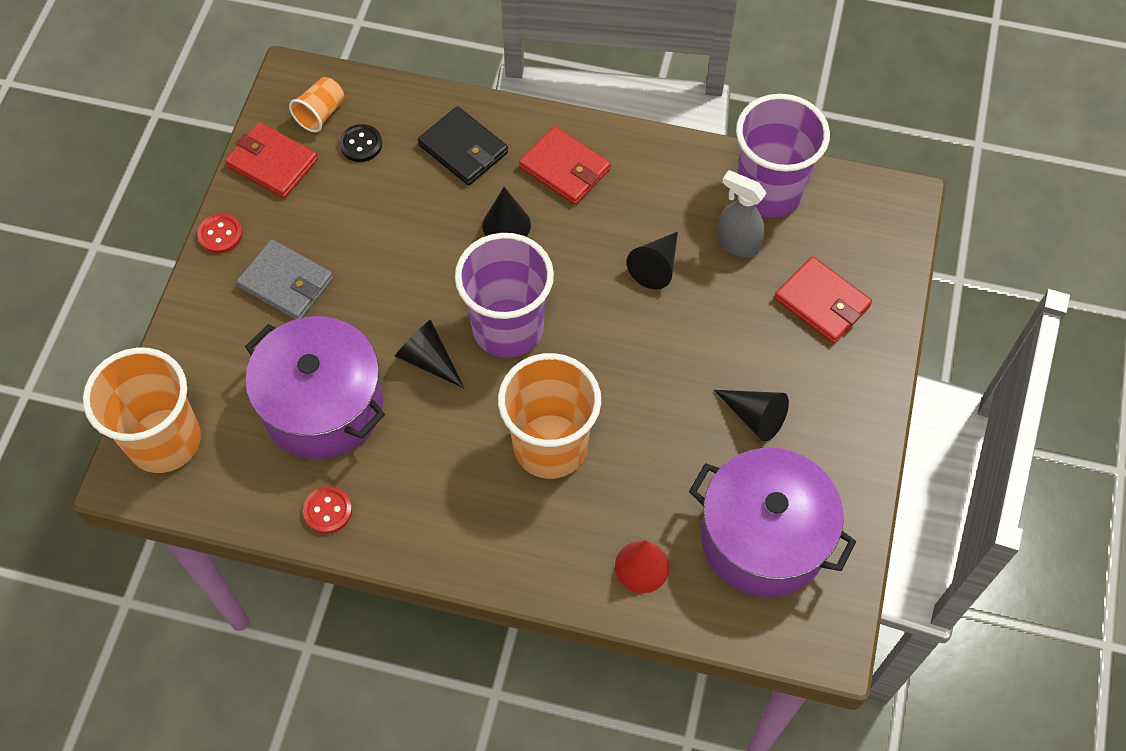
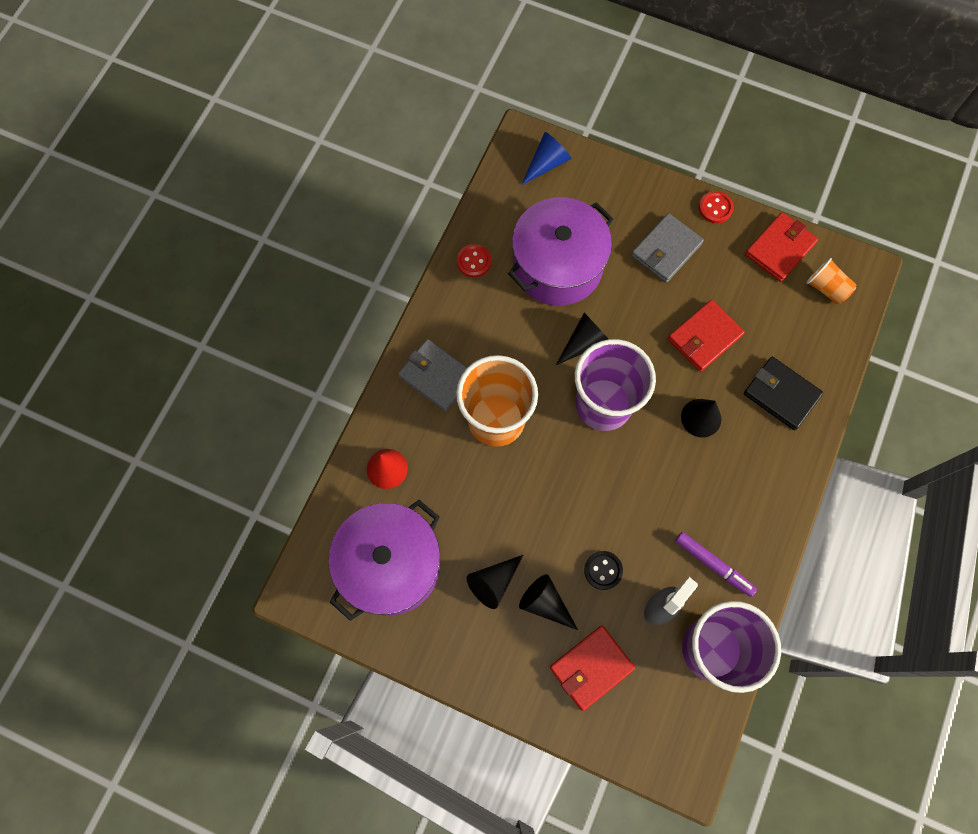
camera: 100 degrees right, 10 degrees up
(164, 440) = (547, 163): orange cup -> blue cone
(361, 144) = (792, 315): black button -> black button (603, 570)
(463, 149) = (781, 394): black wallet -> black wallet turned 75 degrees clockwise
(504, 528) = (437, 376): none -> grey wallet
(564, 168) = (753, 474): red wallet -> red wallet (704, 337)
(656, 267) = (645, 532): black cone -> black cone (545, 603)
(677, 197) = (713, 565): none -> purple marker

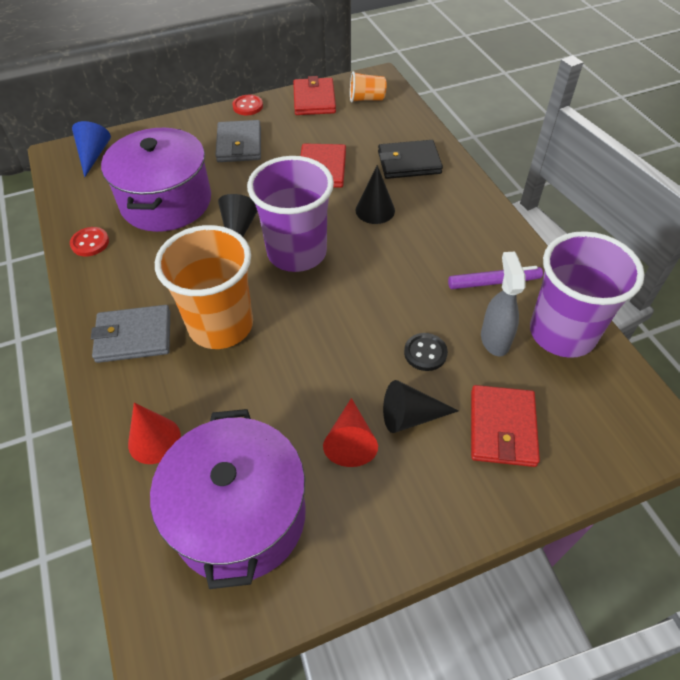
camera: 45 degrees left, 20 degrees down
(493, 582) = (350, 441): black cone -> red cone

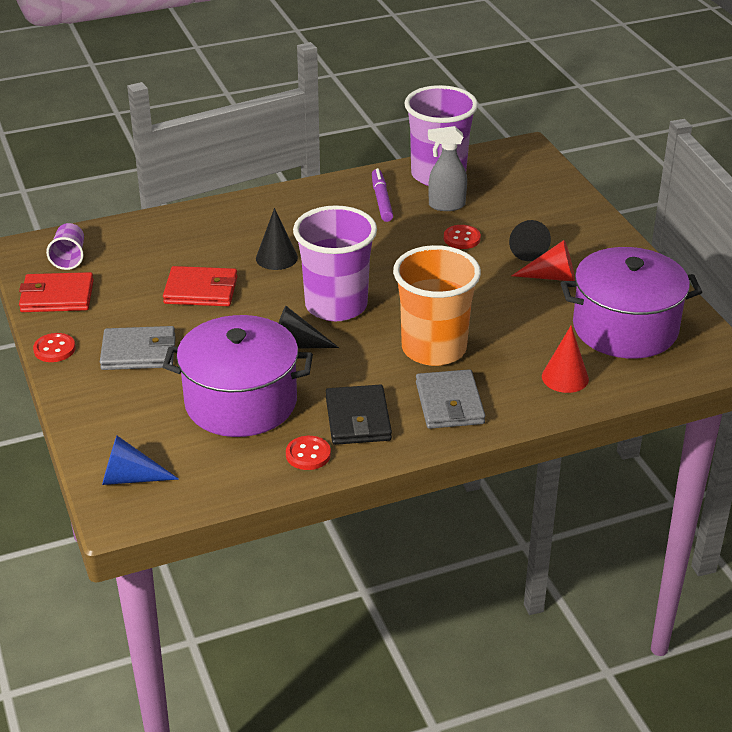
camera: 90 degrees left, 15 degrees down
(366, 99) = (69, 258): orange cup -> purple cup
(409, 162) = (202, 234): black wallet -> black wallet (358, 419)
(425, 353) = (462, 238): black button -> red button
(502, 428) = (531, 210): red wallet -> none

